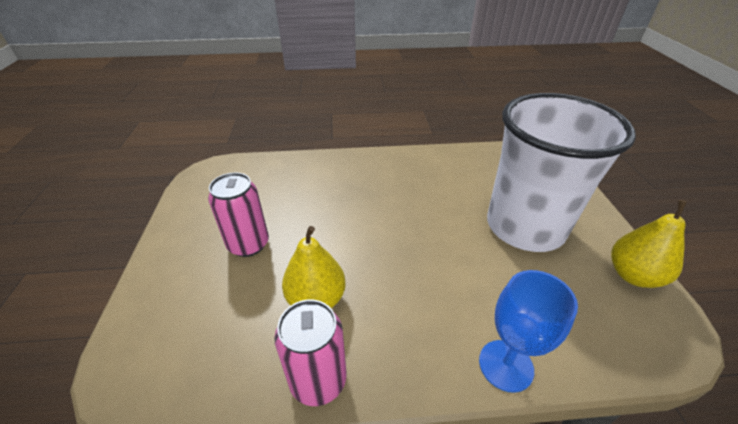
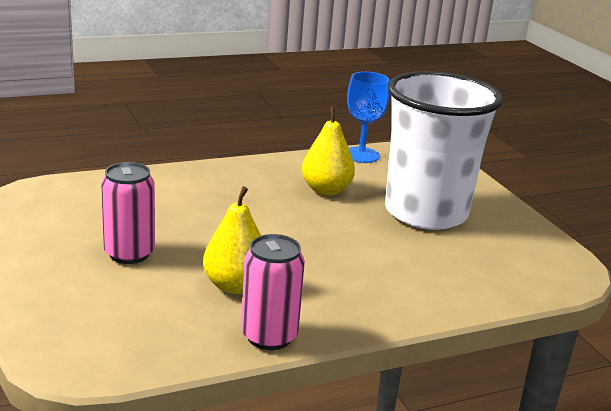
camera: 20 degrees left, 15 degrees down
(506, 365) = (436, 306): blue goblet -> blue goblet (361, 155)
(633, 275) = (533, 238): yellow pear -> yellow pear (326, 190)

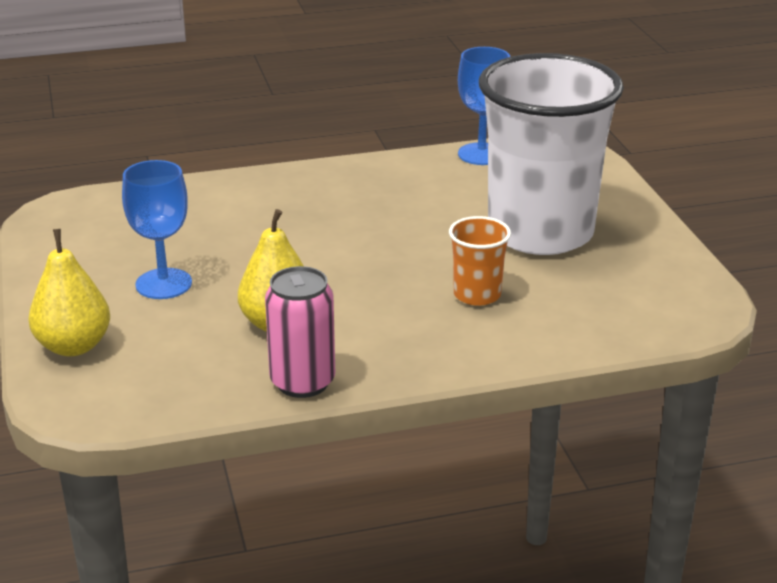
camera: 10 degrees right, 5 degrees up
(129, 253) = (163, 284): pink can -> blue goblet
(326, 190) = (421, 203): yellow pear -> yellow pear (74, 346)
(393, 261) = (477, 295): none -> orange cup

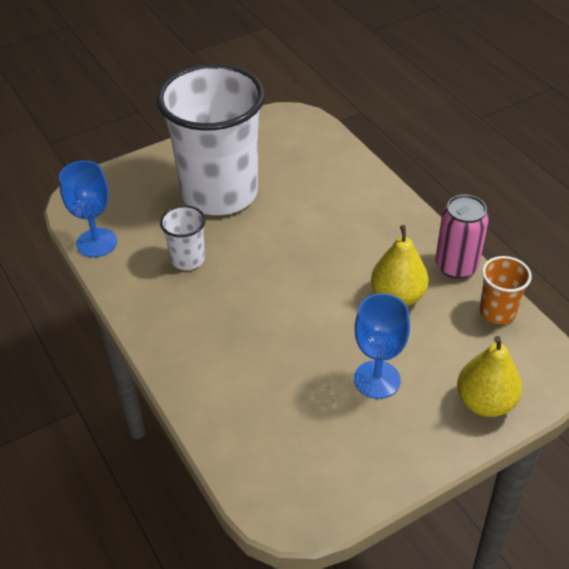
camera: 105 degrees left, 15 degrees up
(426, 200) = (187, 259): none -> white cup
(477, 295) = (315, 209): orange cup -> orange cup (497, 312)

